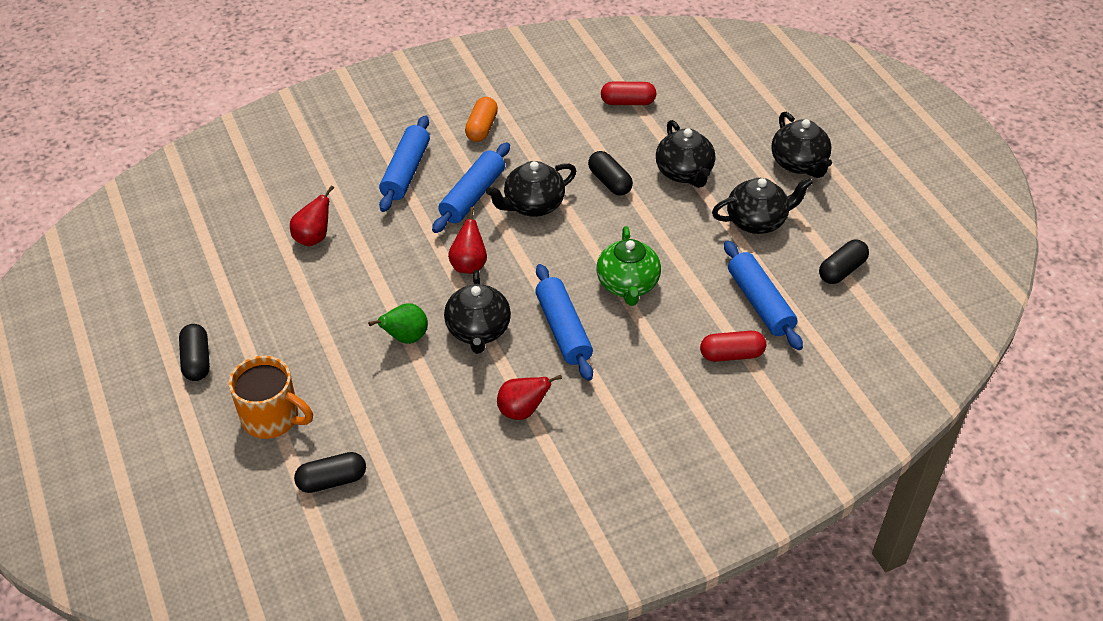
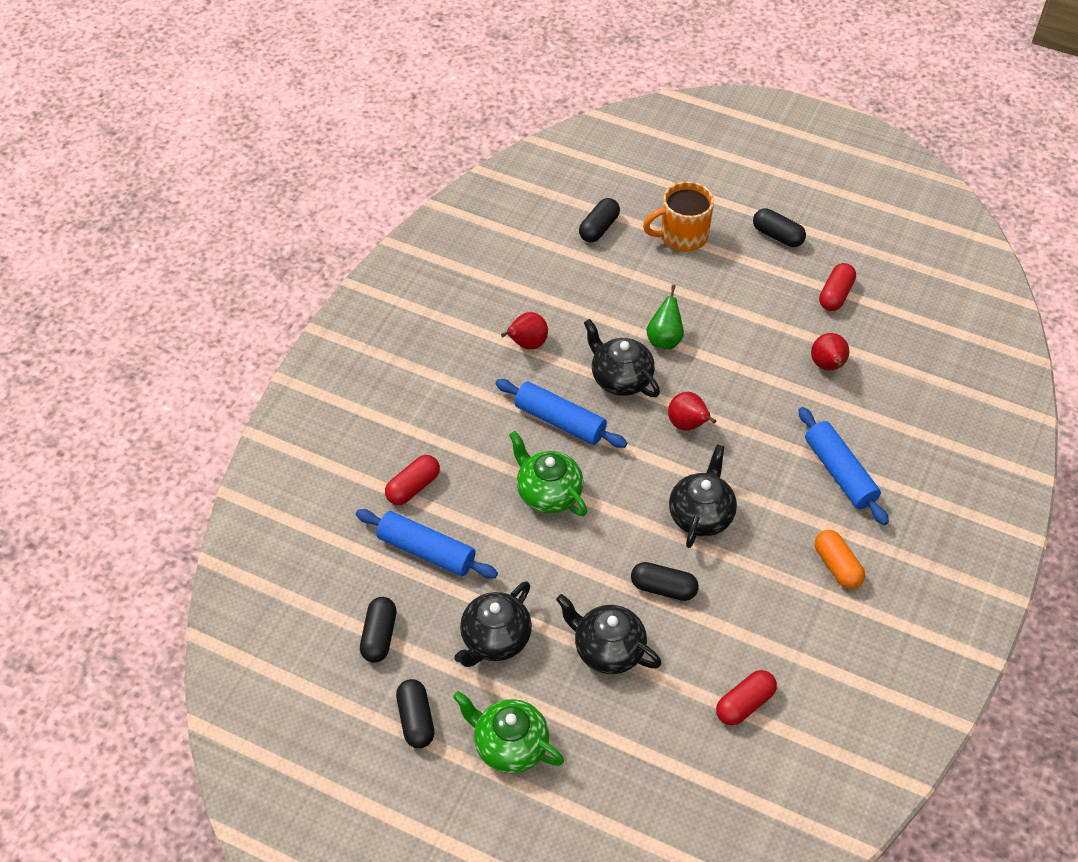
camera: 140 degrees right, 5 degrees up
(229, 282) = (835, 295): none -> red capsule
(473, 196) = (759, 488): blue rolling pin -> none
(799, 164) = (509, 745): black teapot -> green teapot
(852, 210) = (416, 719): none -> black capsule

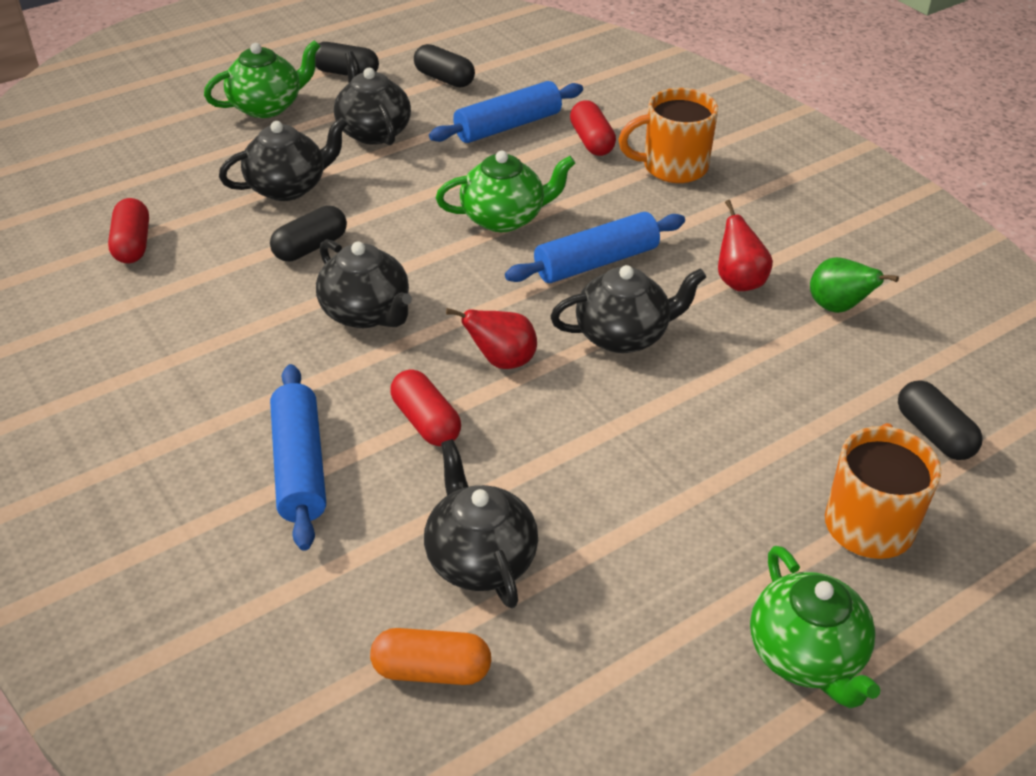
camera: 120 degrees right, 10 degrees down
(417, 425) = (672, 167): none -> orange mug
(664, 339) = (661, 404): green pear -> green pear (837, 308)
(777, 236) = (806, 656): black capsule -> green teapot
(827, 366) = (480, 558): red pear -> black teapot
(835, 295) = (616, 659): red capsule -> red capsule (426, 421)
(837, 566) = (186, 389): orange capsule -> orange capsule (432, 670)
(840, 472) = (299, 466): blue rolling pin -> blue rolling pin turned 75 degrees clockwise

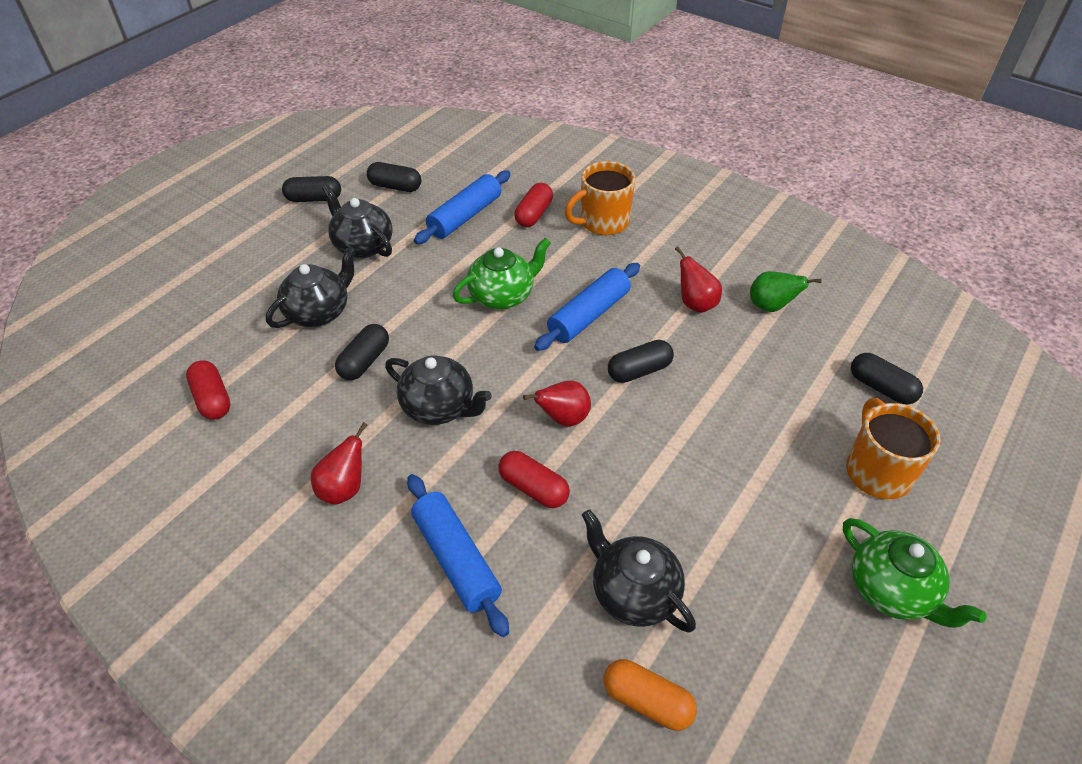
camera: 20 degrees left, 5 degrees up
(220, 364) = (344, 488): none -> red pear
(267, 106) = (264, 244): green teapot -> none
(432, 670) = (647, 701): orange capsule -> orange capsule turned 45 degrees clockwise
(591, 141) = (534, 214): red capsule -> red capsule turned 60 degrees clockwise
(623, 335) = (639, 371): black teapot -> black capsule

